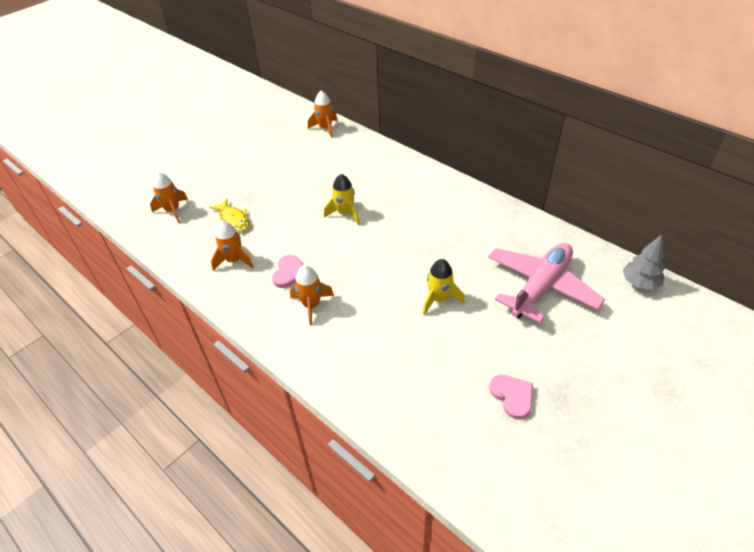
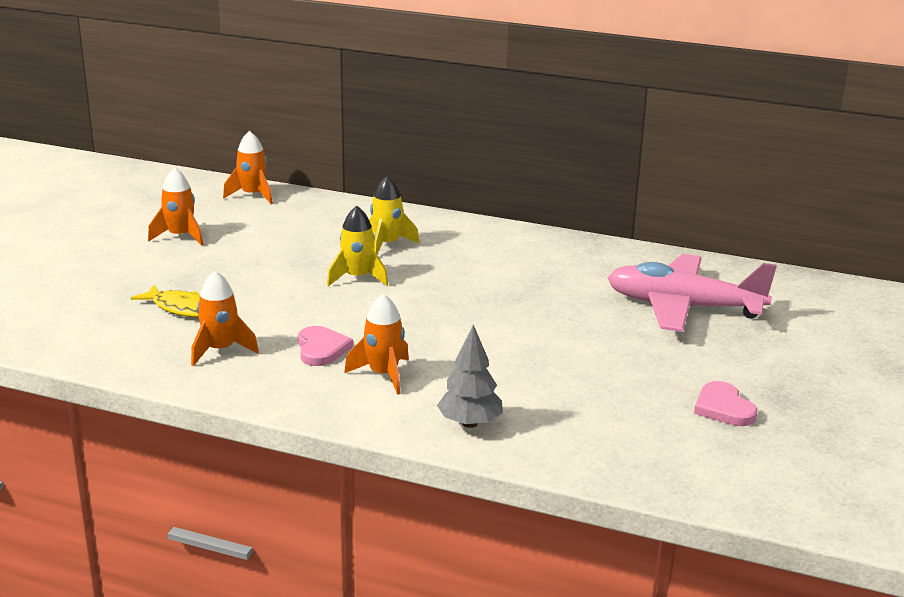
camera: 25 degrees left, 20 degrees down
(173, 211) = (65, 313): orange rocket -> orange rocket (180, 236)
(439, 299) = (561, 339): yellow rocket -> yellow rocket (387, 244)
(512, 396) = (723, 408): pink heart -> pink heart turned 150 degrees counterclockwise
(540, 287) = (683, 307): pink plane -> pink plane turned 90 degrees counterclockwise
(639, 283) = (798, 285): grey tree -> grey tree (470, 423)

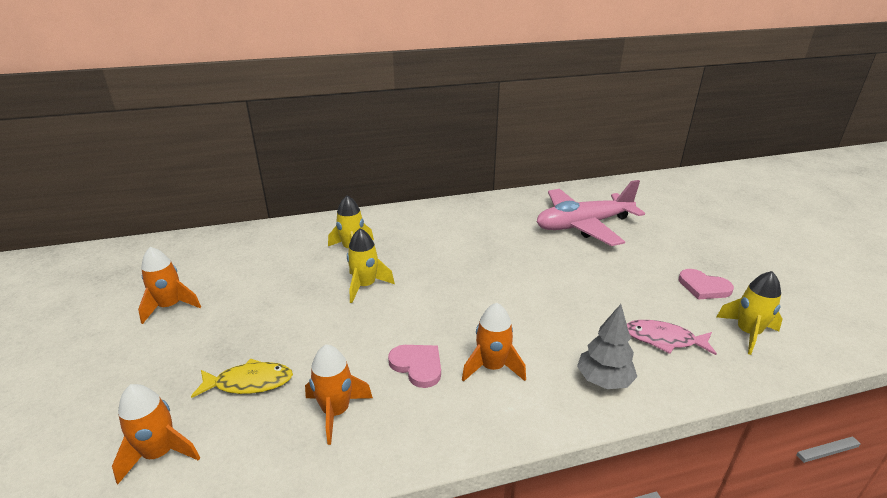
camera: 35 degrees left, 5 degrees up
(253, 195) = (197, 245): orange rocket -> orange rocket (160, 453)
(586, 424) = (663, 340): none -> pink fish
(694, 457) = (747, 333): none -> yellow rocket

